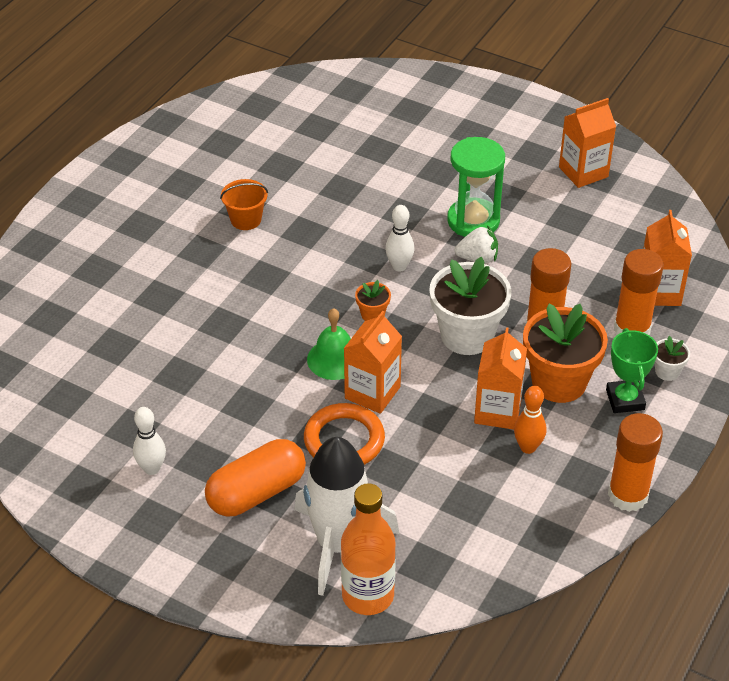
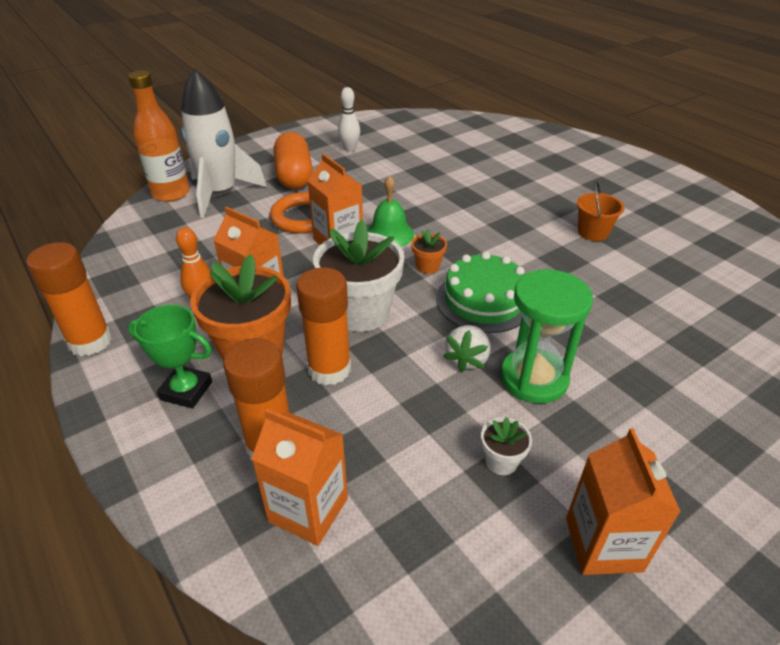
camera: 115 degrees right, 5 degrees down
(399, 266) = (484, 300): white bowling pin -> green cake
(667, 371) = (186, 447): white flower pot -> white flower pot (501, 461)

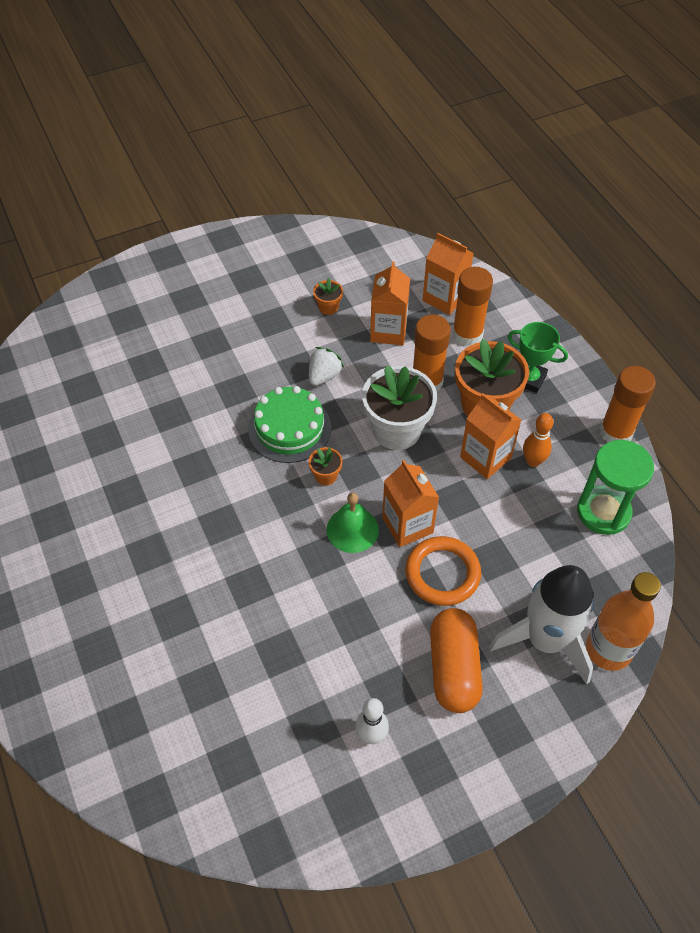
camera: 170 degrees left, 15 degrees up
(501, 461) = (328, 307): white flower pot -> orange flower pot
(533, 378) = (283, 355): green hourglass -> green hourglass (603, 512)
(593, 233) = (142, 499): orange bucket -> none
(603, 544) = (292, 264): orange carton -> orange carton (388, 331)

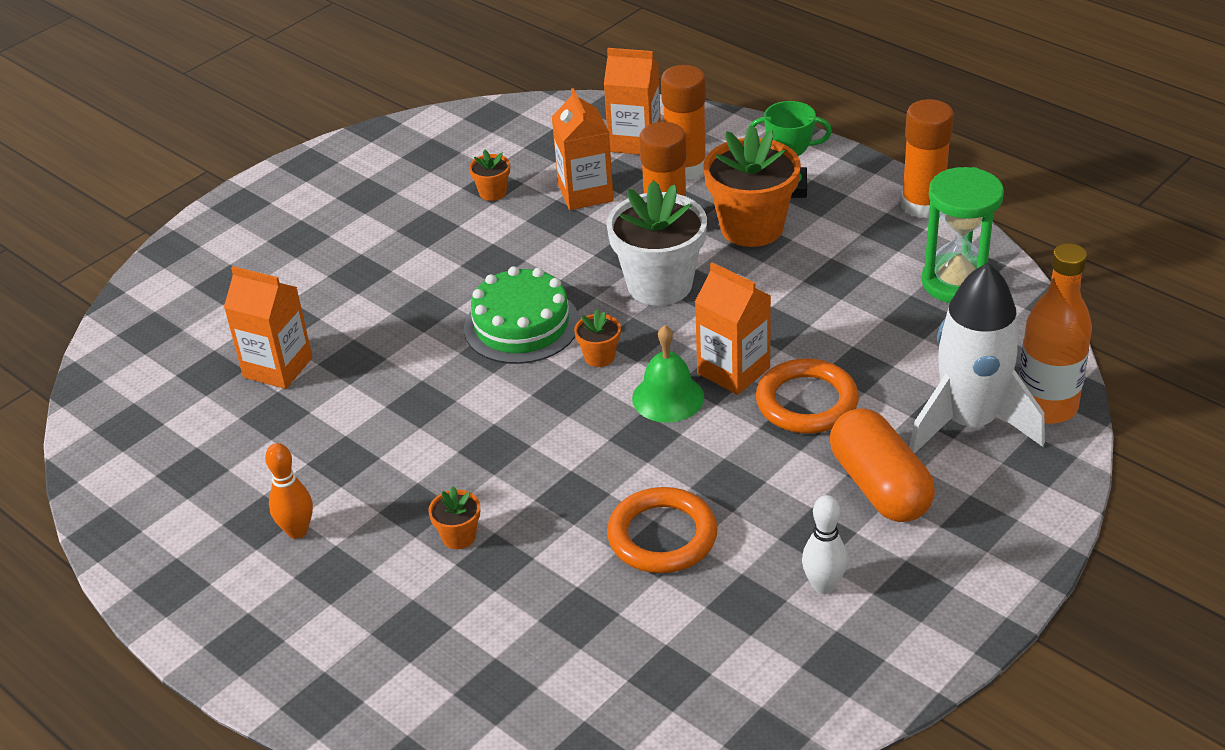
camera: 20 degrees left, 15 degrees down
(162, 587) = (459, 536): none -> orange flower pot
(288, 645) = (662, 536): none -> orange ring
(324, 376) = (532, 260): white strawberry -> none
(485, 458) = (785, 277): orange carton -> orange carton (278, 367)
(533, 461) = (844, 262): orange bowling pin -> orange bowling pin (297, 531)

